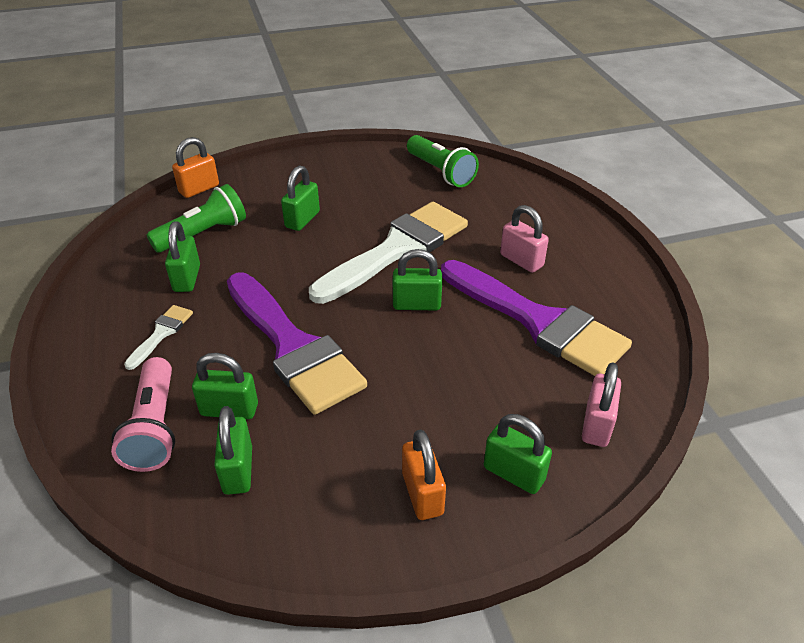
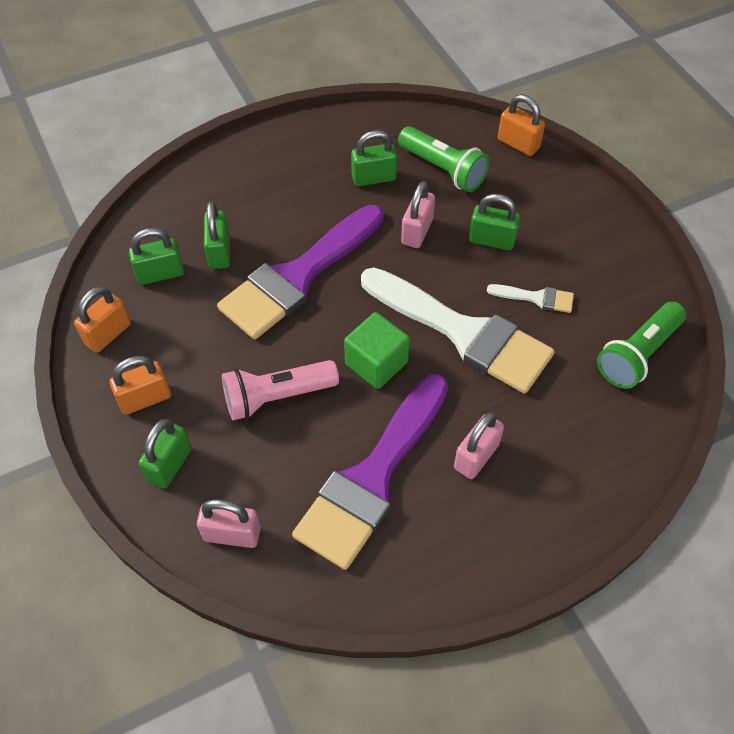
camera: 80 degrees right, 15 degrees up
(155, 427) = (197, 212): pink flashlight -> pink flashlight (277, 397)
(161, 333) = (299, 183): white brush -> white brush (536, 298)
(271, 260) = (417, 231): none -> pink padlock
(315, 532) = (108, 334): none -> orange padlock
(416, 304) = (376, 363): green padlock -> green cube

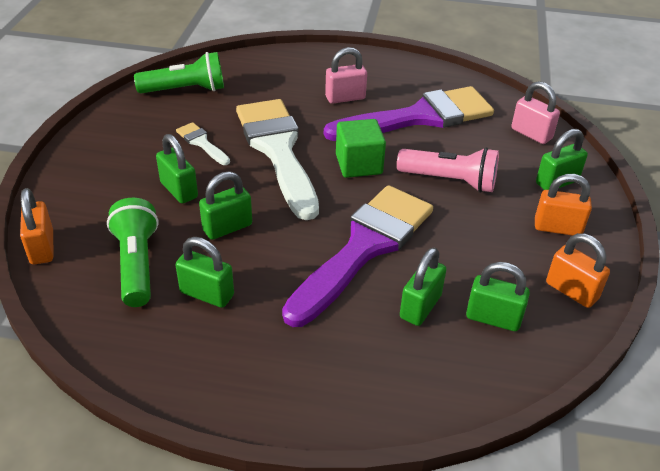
camera: 145 degrees left, 15 degrees down
(108, 334) = (571, 291): orange padlock -> orange padlock turned 60 degrees clockwise
(298, 276) = (364, 247): purple brush -> purple brush turned 45 degrees counterclockwise
(417, 231) = (227, 227): pink padlock -> green padlock

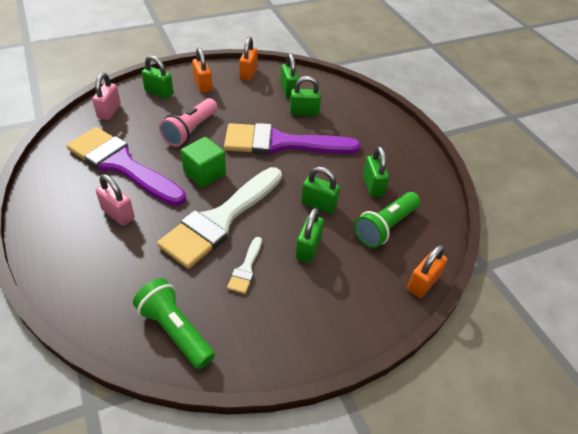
camera: 125 degrees left, 5 degrees up
(449, 181) = (190, 130): pink flashlight -> pink flashlight turned 135 degrees counterclockwise

